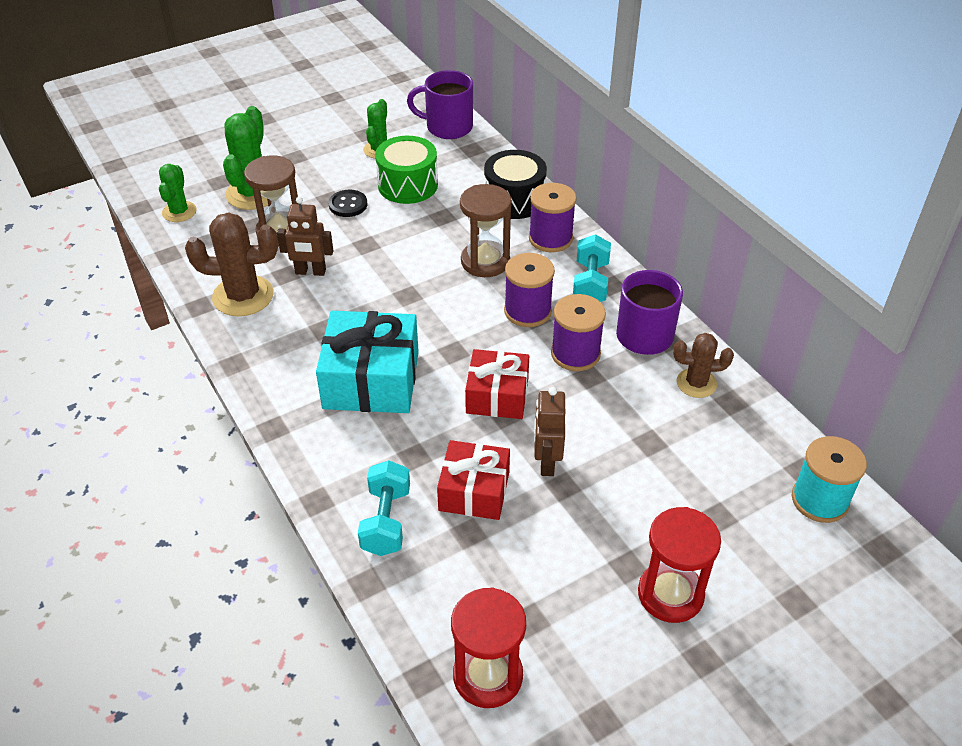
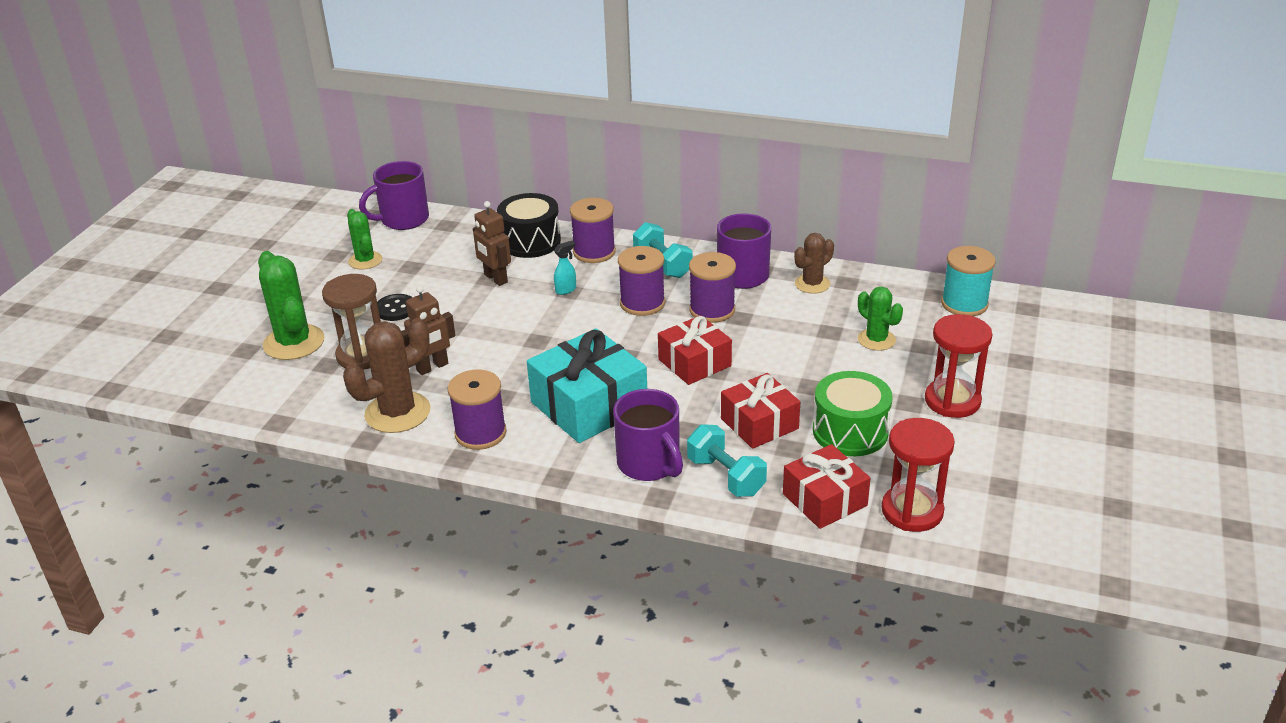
camera: 40 degrees left, 10 degrees down
(179, 212) = (240, 389): green cactus -> green cactus (876, 340)
(271, 351) = (480, 433): none -> purple spool
(347, 465) = (649, 464): none -> purple mug
(408, 185) = (428, 272): green drum -> green drum (850, 431)
(432, 605) = (824, 500): none -> red gift
(485, 261) = (566, 290): brown hourglass -> turquoise spray bottle
(546, 462) = (782, 380): brown robot -> brown robot (495, 278)

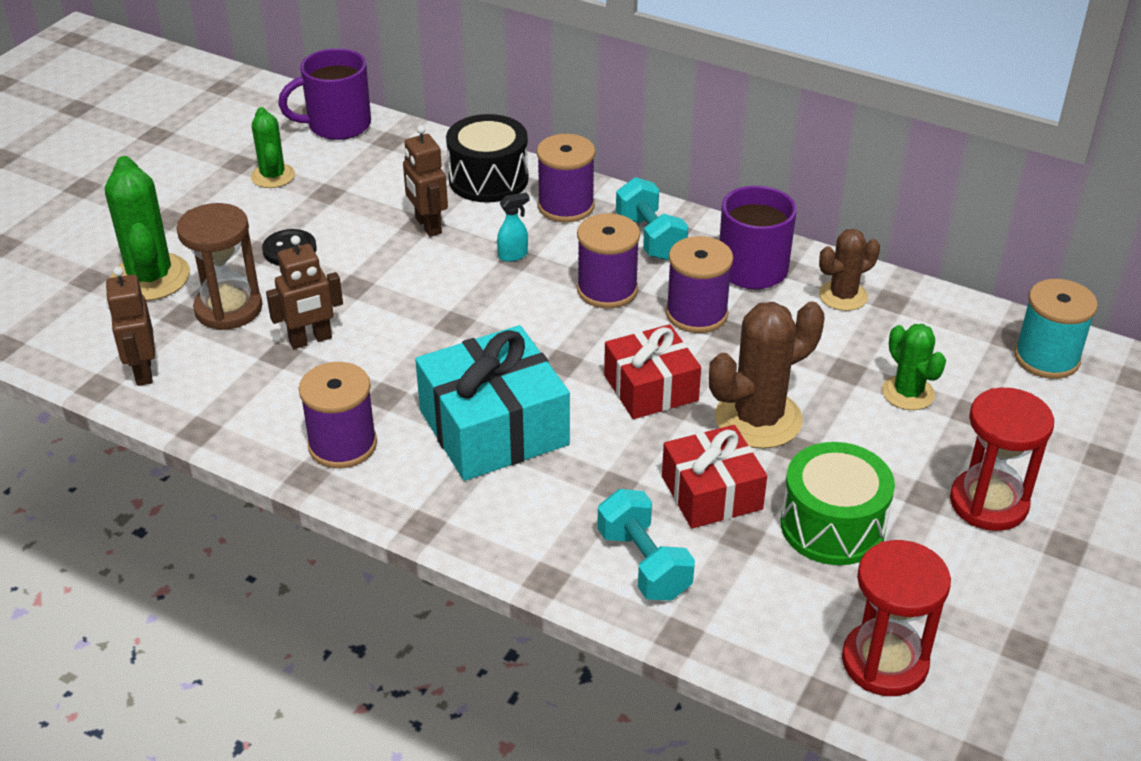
camera: 10 degrees right, 5 degrees up
(310, 407) = (143, 371): none -> brown robot
(397, 413) = (247, 398): brown cactus -> brown cactus (758, 419)
(649, 464) = (547, 527): purple mug -> none
(824, 500) = (768, 623): red gift -> none

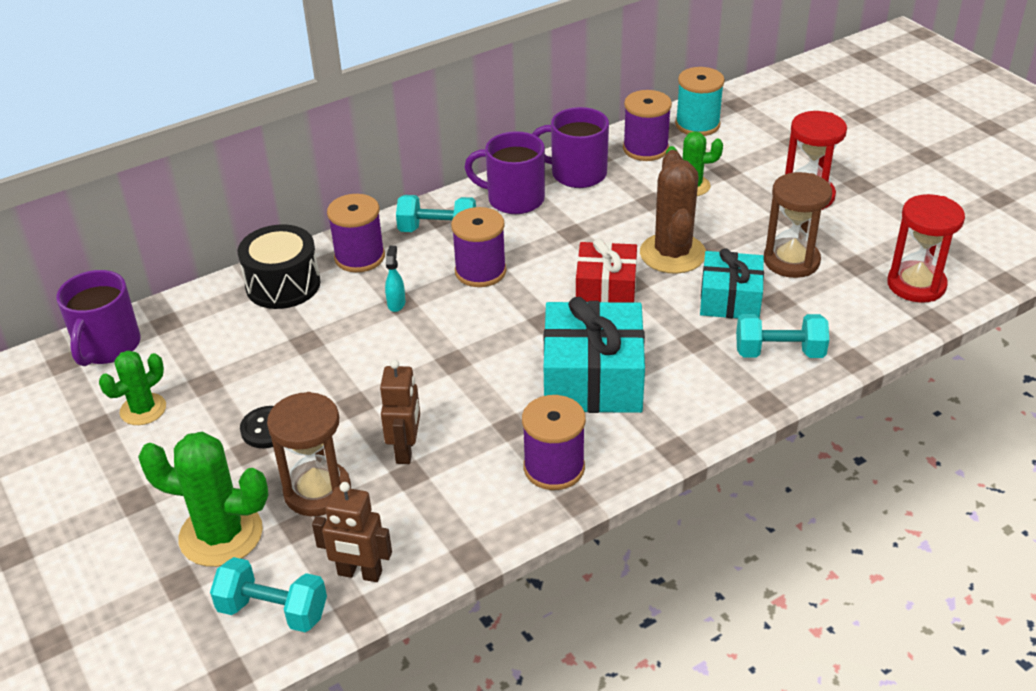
camera: 60 degrees left, 0 degrees up
(79, 340) = (273, 611): none -> turquoise dumbbell
(273, 176) = (143, 409): green cactus -> green cactus turned 60 degrees counterclockwise
(428, 226) = (313, 337): brown robot -> none
(696, 314) = (543, 240): purple spool -> purple spool (645, 149)
(711, 493) = (730, 299): red gift -> turquoise gift
(832, 525) = (791, 261): green drum -> brown hourglass
(843, 296) = (576, 174): brown cactus -> purple mug

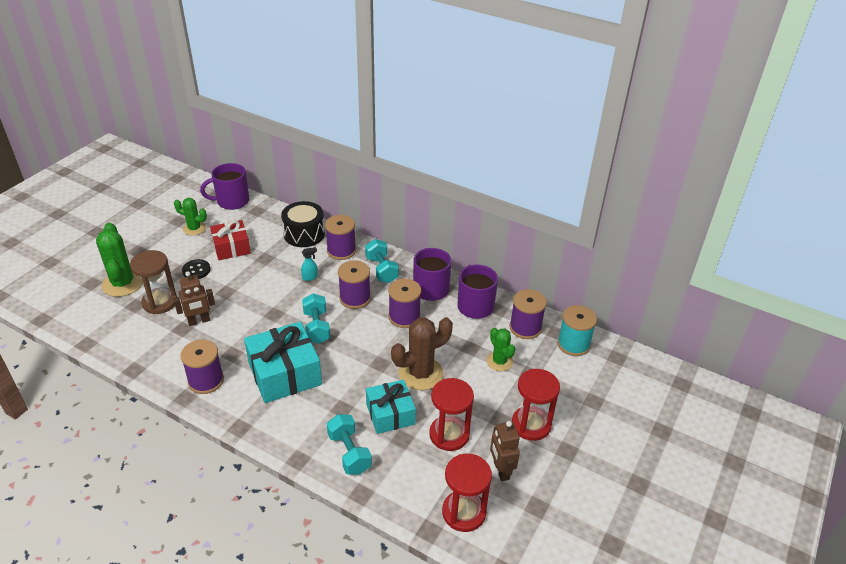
camera: 60 degrees right, 0 degrees up
(273, 611) = (81, 317): turquoise dumbbell -> turquoise dumbbell (316, 327)
(359, 573) = (110, 336): brown robot -> brown robot (501, 470)
(554, 237) = (404, 317): none -> purple spool
(606, 289) = (368, 354): red gift -> red gift (231, 247)
(791, 261) = (449, 434): brown hourglass -> red hourglass

